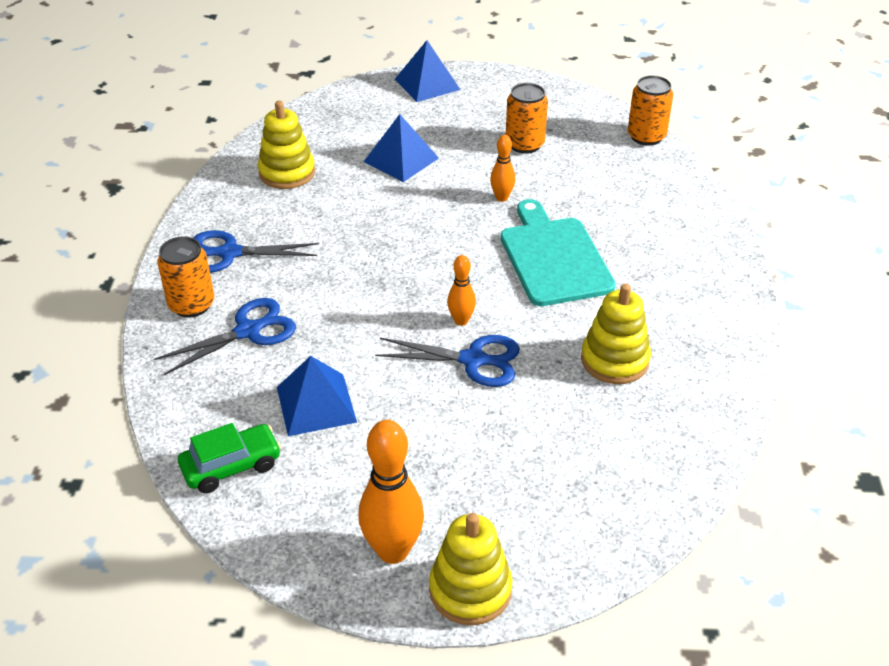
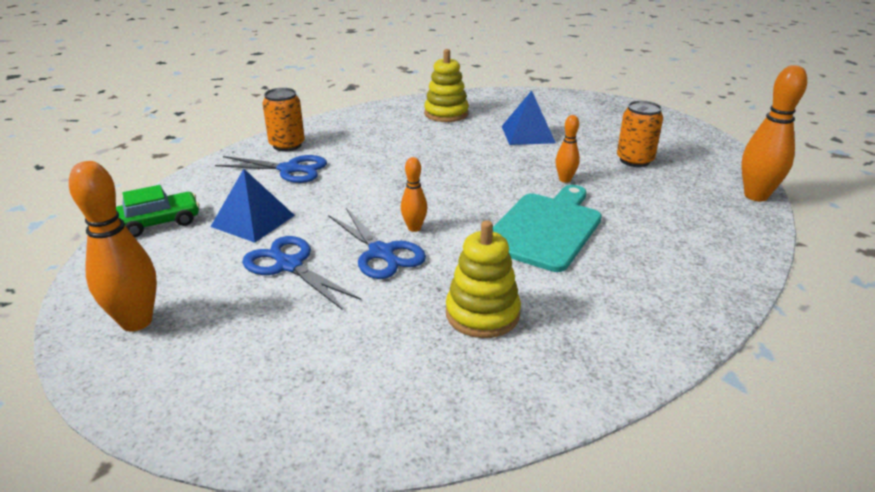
camera: 45 degrees right, 10 degrees down
(229, 253) = (348, 133): blue scissors -> blue scissors (289, 265)
(231, 466) = (159, 223): green car -> green car turned 45 degrees counterclockwise
(427, 84) = (613, 107): blue pyramid -> none
(470, 590) = (124, 380): yellow stacking toy -> none
(646, 136) = (756, 196): orange can -> orange bowling pin

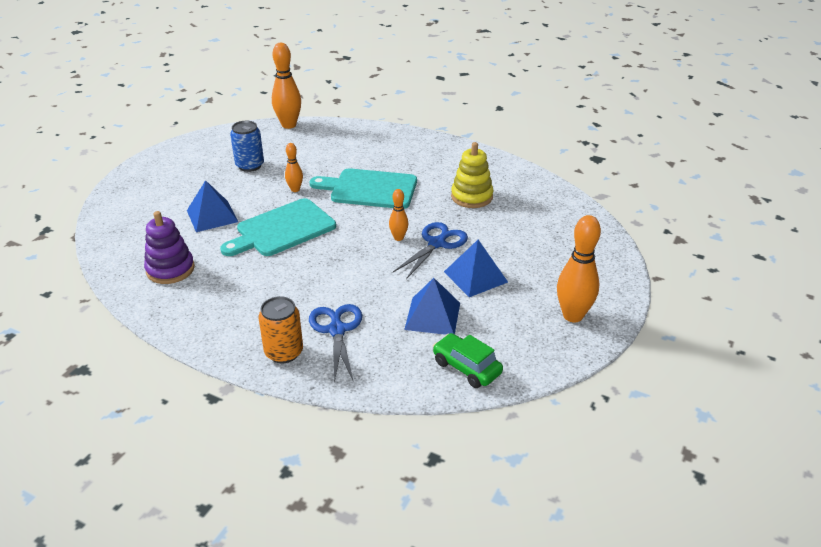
camera: 110 degrees left, 5 degrees up
(289, 265) = (475, 276): blue scissors -> blue pyramid
(446, 114) = (170, 269): yellow stacking toy -> purple stacking toy
(480, 164) = (282, 229): none -> turquoise cutting board
(634, 160) = (250, 165): orange can -> blue can

